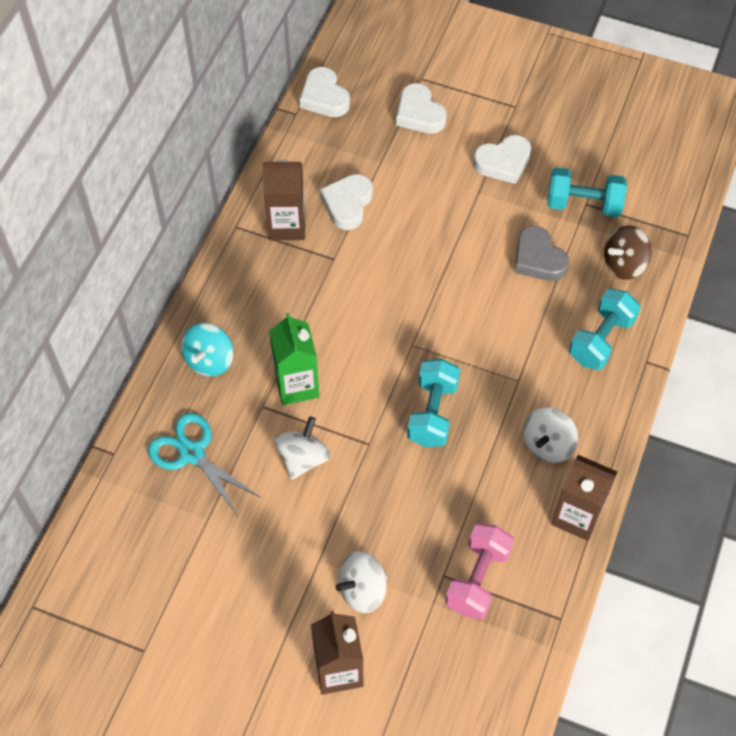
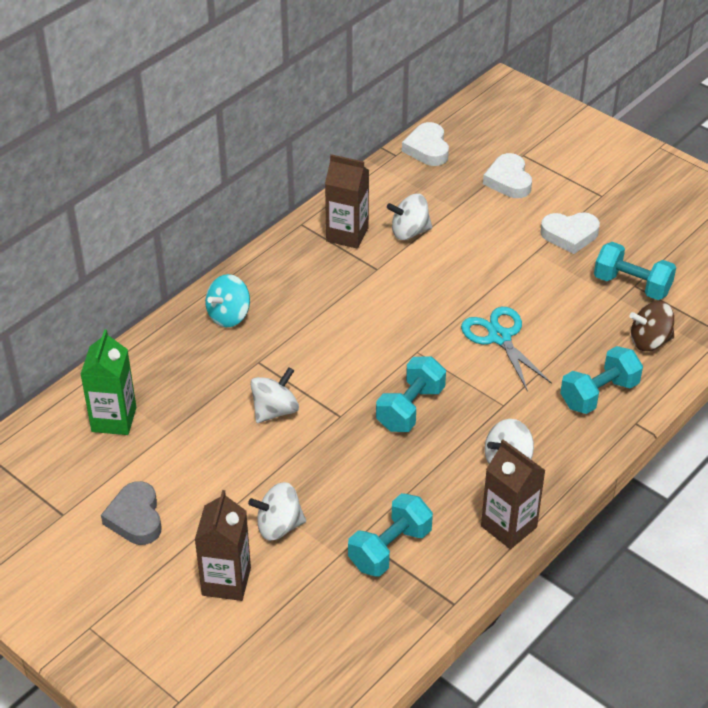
camera: 20 degrees right, 15 degrees down
(192, 453) = (179, 380): turquoise scissors -> turquoise scissors (499, 337)
(297, 385) = (296, 354): green carton -> green carton (114, 419)
(347, 204) = (409, 232): white heart -> white spinning top
(478, 579) = (390, 548): pink dumbbell -> turquoise dumbbell
(538, 259) = (567, 316): grey heart -> grey heart (135, 518)

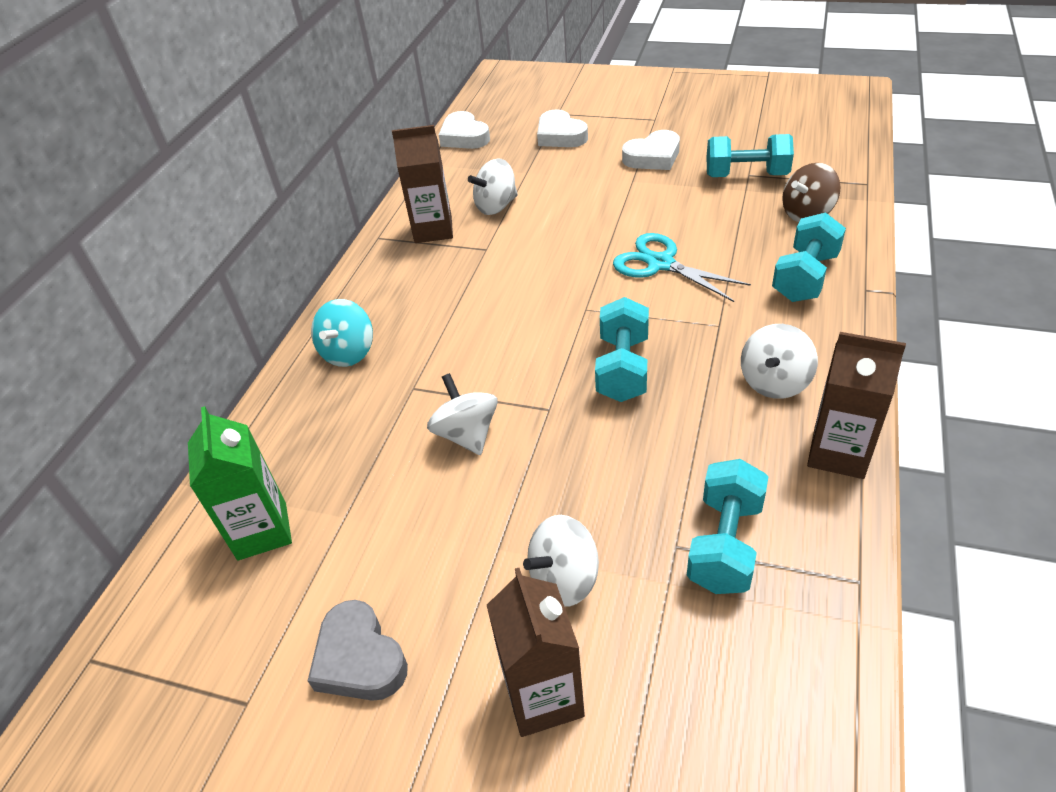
camera: 20 degrees left, 0 degrees up
(275, 410) = (467, 434): white spinning top -> white spinning top turned 45 degrees counterclockwise

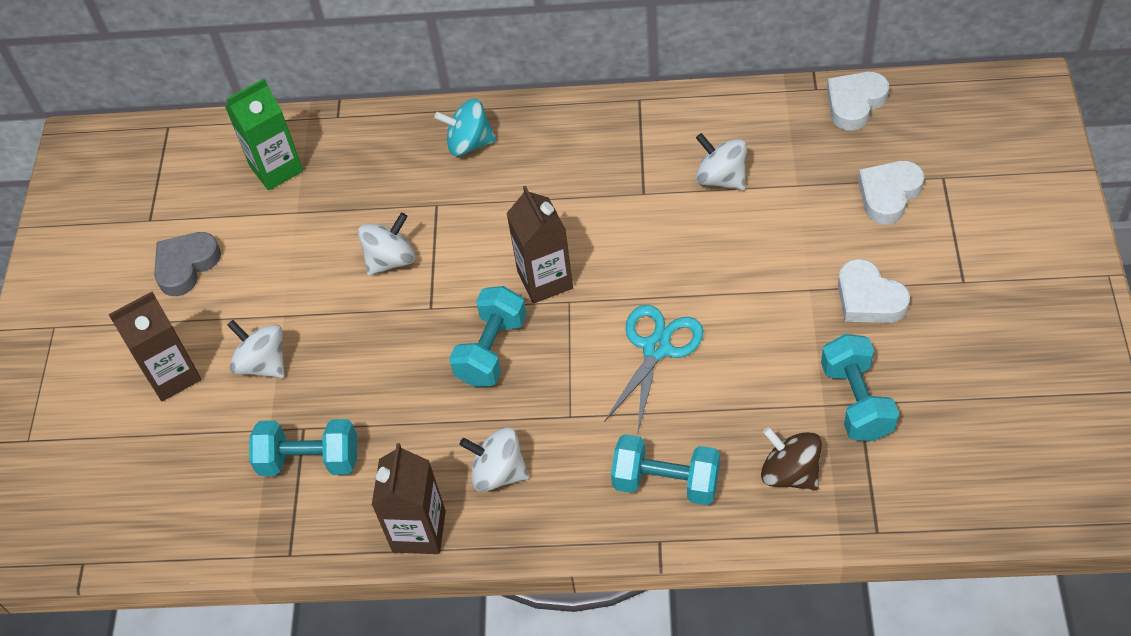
camera: 75 degrees right, 10 degrees up
(433, 230) = (663, 139): brown carton -> brown carton (545, 280)
(622, 368) = (491, 350): turquoise dumbbell -> turquoise dumbbell turned 60 degrees counterclockwise

